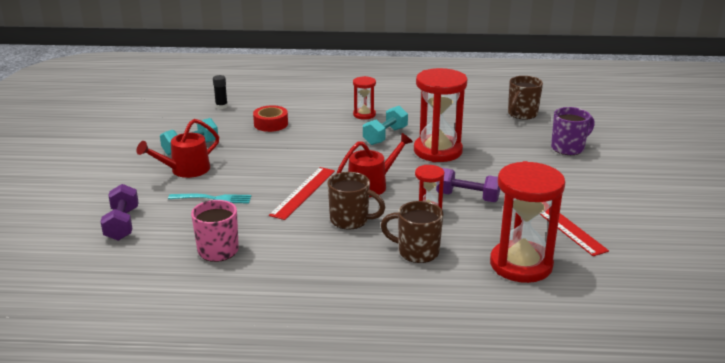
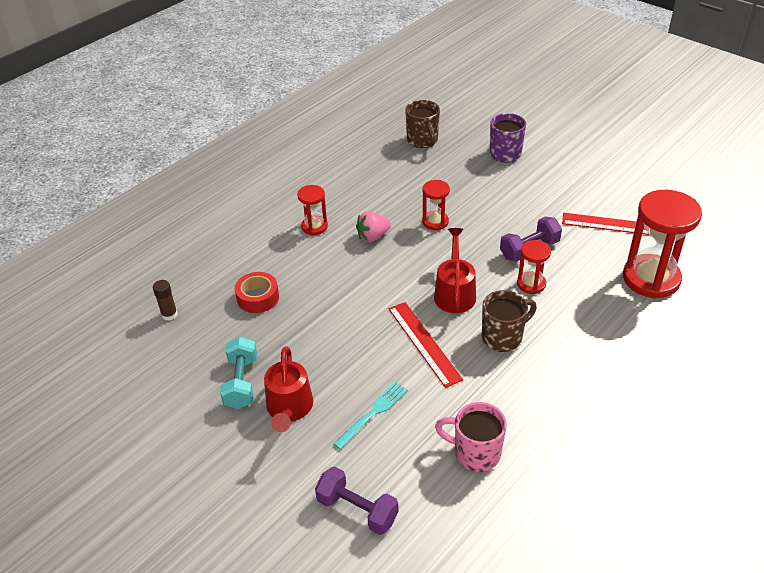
camera: 50 degrees left, 15 degrees up
(221, 106) = (169, 314): black glue stick -> brown glue stick
(385, 136) = (373, 236): turquoise dumbbell -> pink strawberry
(416, 252) = (587, 324): brown mug -> none
(437, 151) = (435, 222): red hourglass -> red hourglass, size x0.51

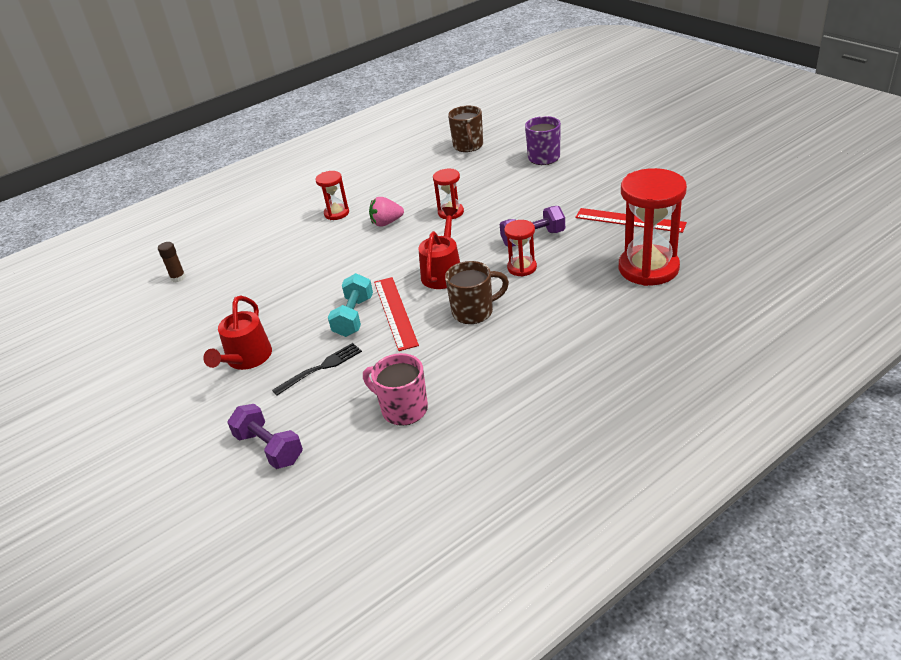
camera: 15 degrees right, 5 degrees down
(241, 382) = (214, 335): turquoise dumbbell -> turquoise dumbbell (354, 317)
(258, 297) = (260, 268): red tape -> none
(373, 413) = (320, 368): turquoise fork -> black fork

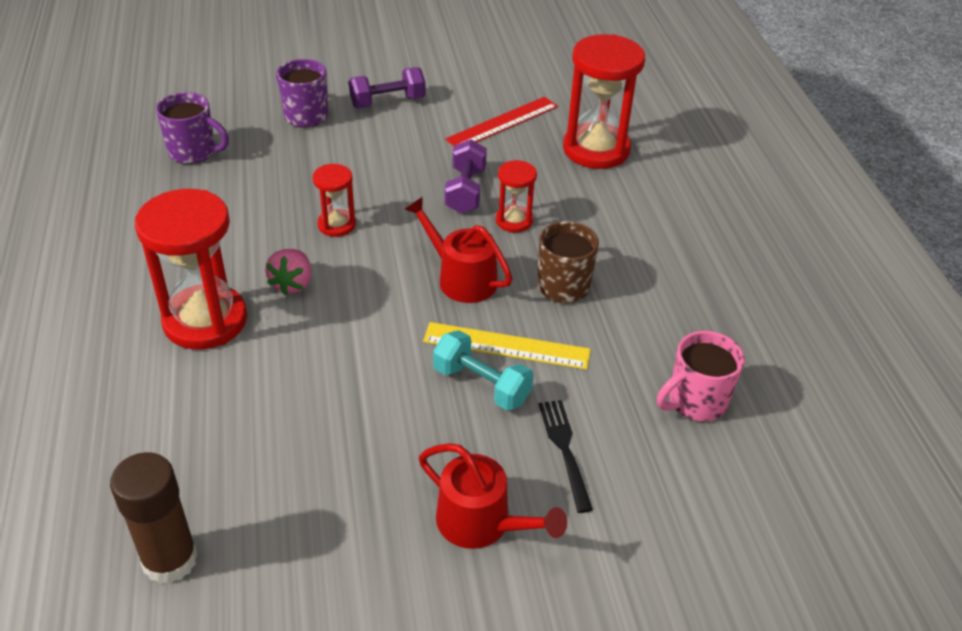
camera: 70 degrees left, 5 degrees up
(178, 278) = (170, 560): brown glue stick -> brown glue stick, size x1.90
(269, 448) = (690, 548): purple dumbbell -> purple dumbbell (387, 102)
(336, 213) = (205, 320): red hourglass -> red hourglass, size x1.96
(395, 312) = (506, 346): red ruler -> yellow ruler
(468, 146) = (194, 152): brown mug -> purple mug

